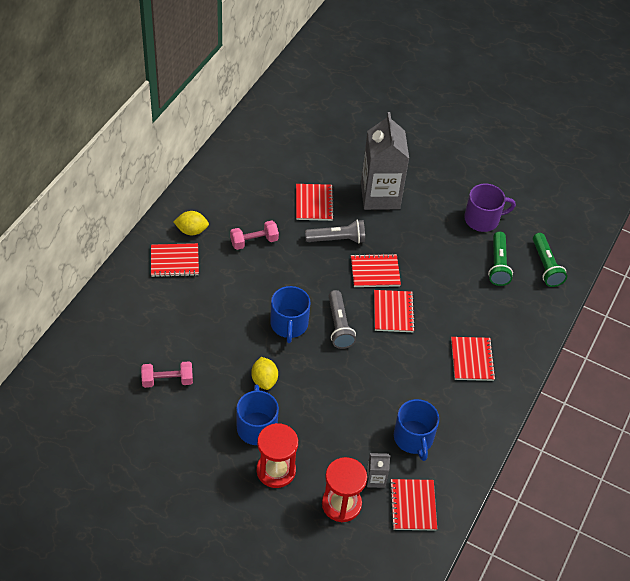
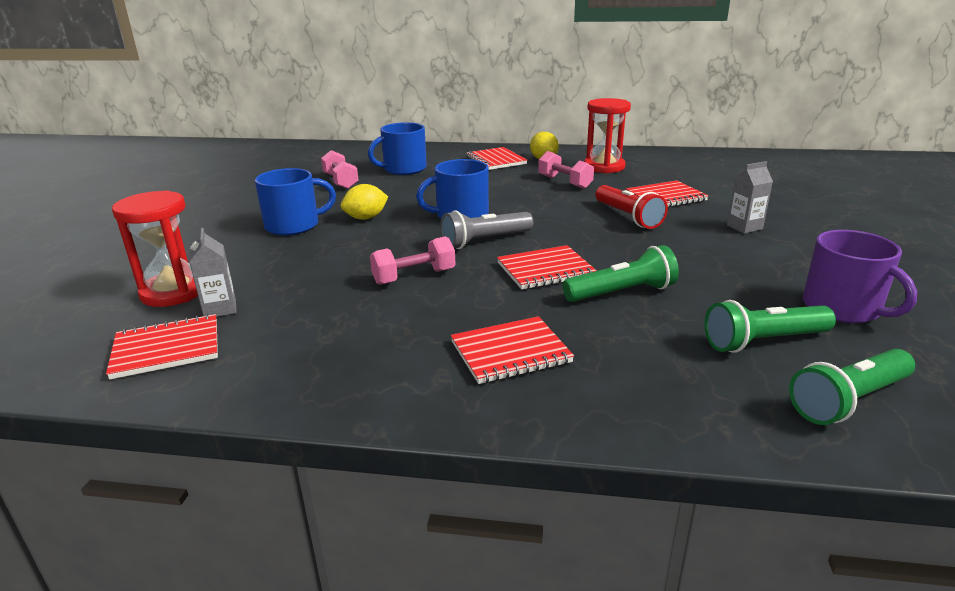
camera: 75 degrees right, 25 degrees down
(276, 470) = (228, 245): red hourglass -> red hourglass (604, 167)
(337, 239) = (628, 217): grey flashlight -> red flashlight
(374, 376) = (414, 277): none -> pink dumbbell
(375, 272) = (604, 246): red notebook -> none
(380, 195) = (744, 227): grey carton -> grey carton, size x0.42
(413, 438) = (308, 326): blue mug -> blue mug (404, 169)
(434, 291) = (622, 293): none -> green flashlight

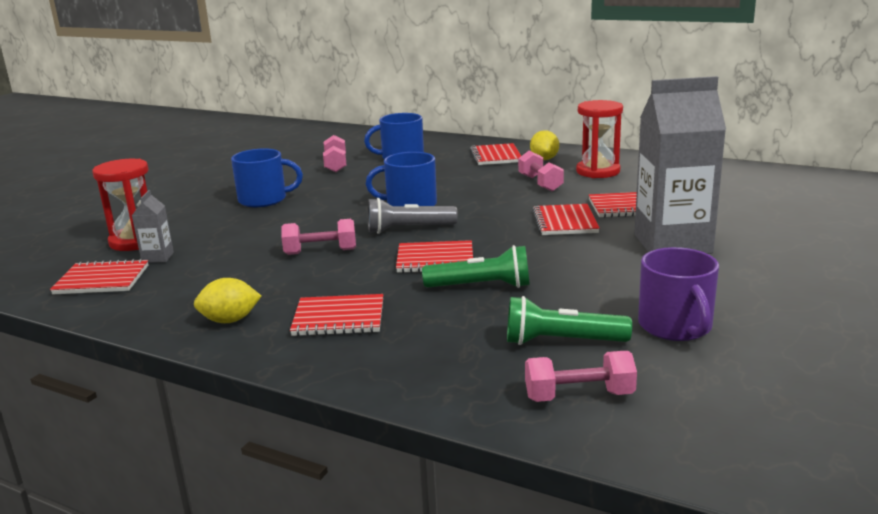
camera: 20 degrees right, 5 degrees down
(366, 218) = (327, 199): yellow lemon -> yellow lemon (230, 320)
(628, 217) = (565, 222): red flashlight -> red notebook
(744, 227) = (672, 244): grey carton -> grey carton, size x2.36
(849, 401) = (579, 396): green flashlight -> pink dumbbell

